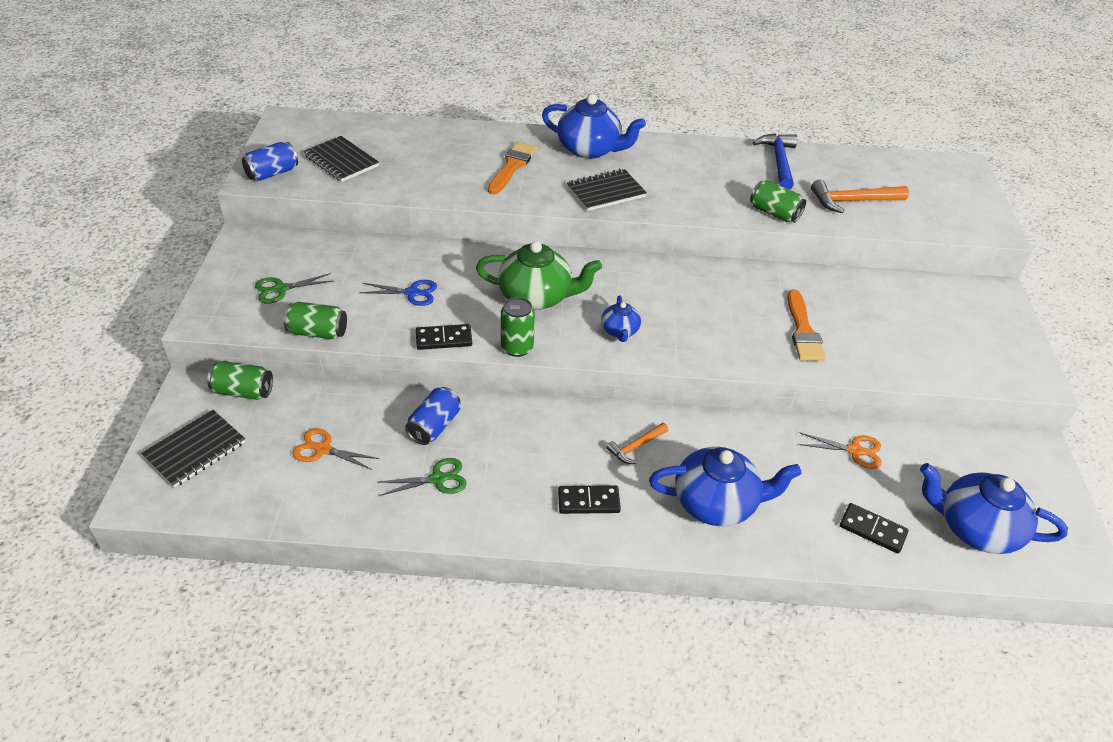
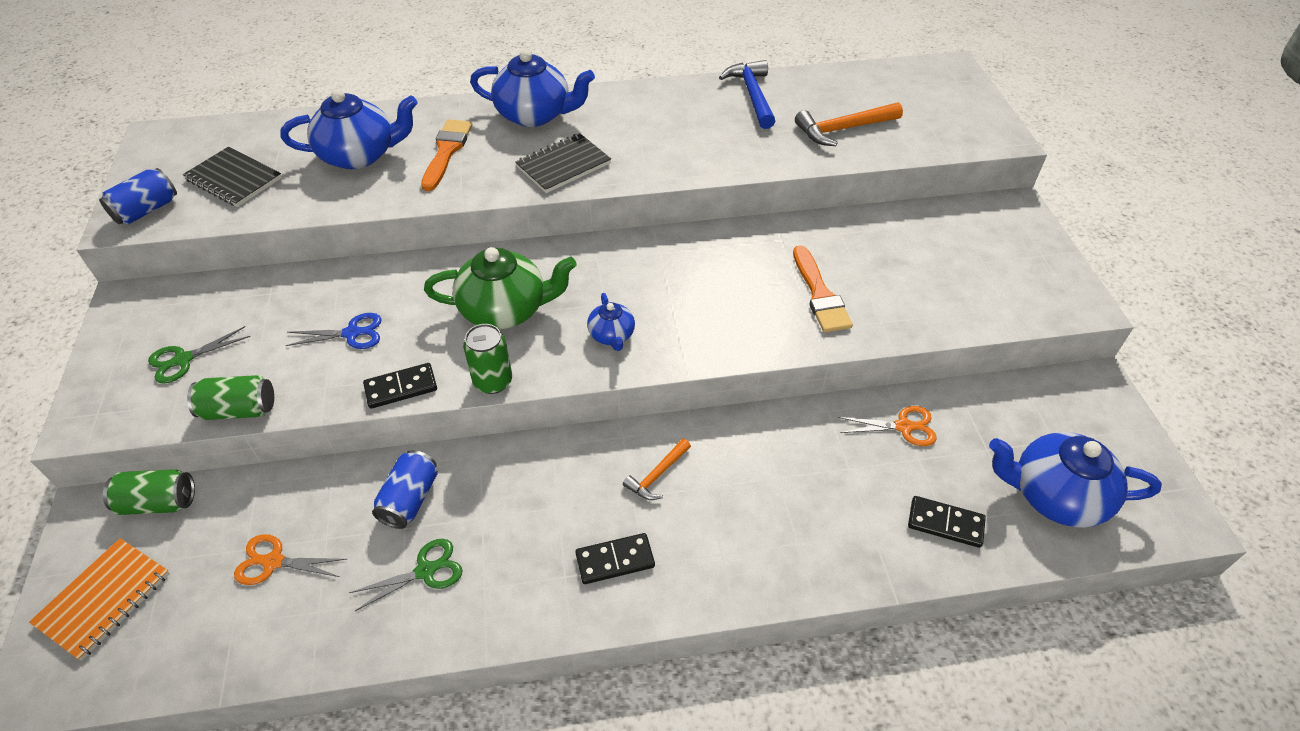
camera: 10 degrees left, 5 degrees up
(195, 450) = (104, 599): black notebook -> orange notebook
(716, 503) = (764, 528): blue teapot -> blue teapot (360, 155)
(774, 213) = (761, 159): green can -> none

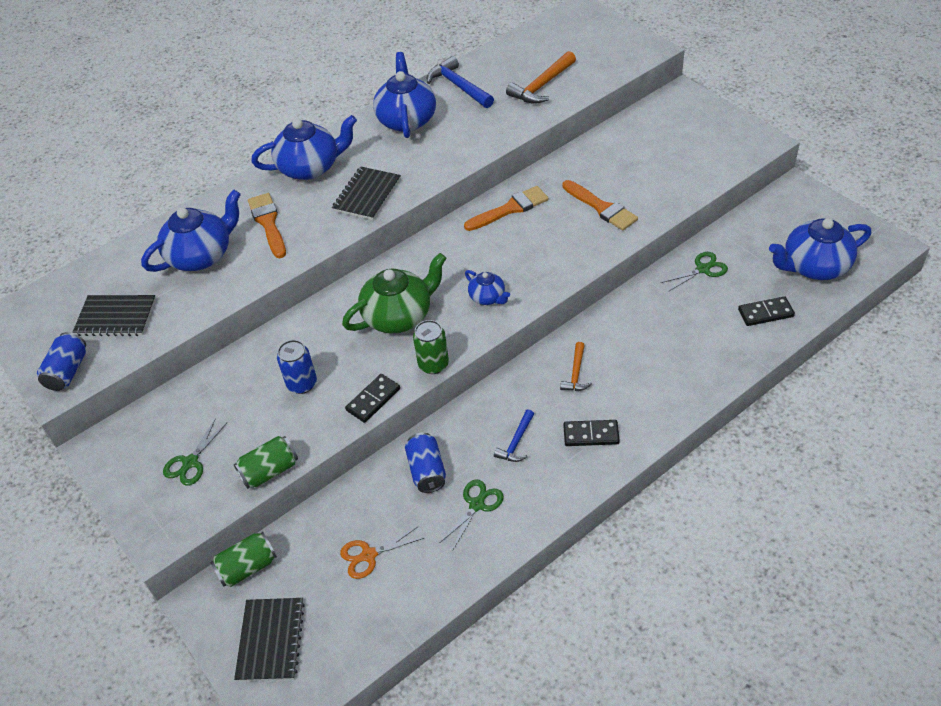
camera: 25 degrees left, 0 degrees up
(104, 599) = (271, 640): orange notebook -> black notebook
(352, 333) = (302, 384): blue scissors -> blue can
(527, 521) = (516, 442): none -> blue hammer
(615, 560) = (591, 435): black domino -> black domino turned 45 degrees clockwise
(670, 107) = (407, 119): none -> blue teapot
(716, 250) = (510, 209): none -> orange brush
(903, 427) = (702, 269): orange scissors -> green scissors

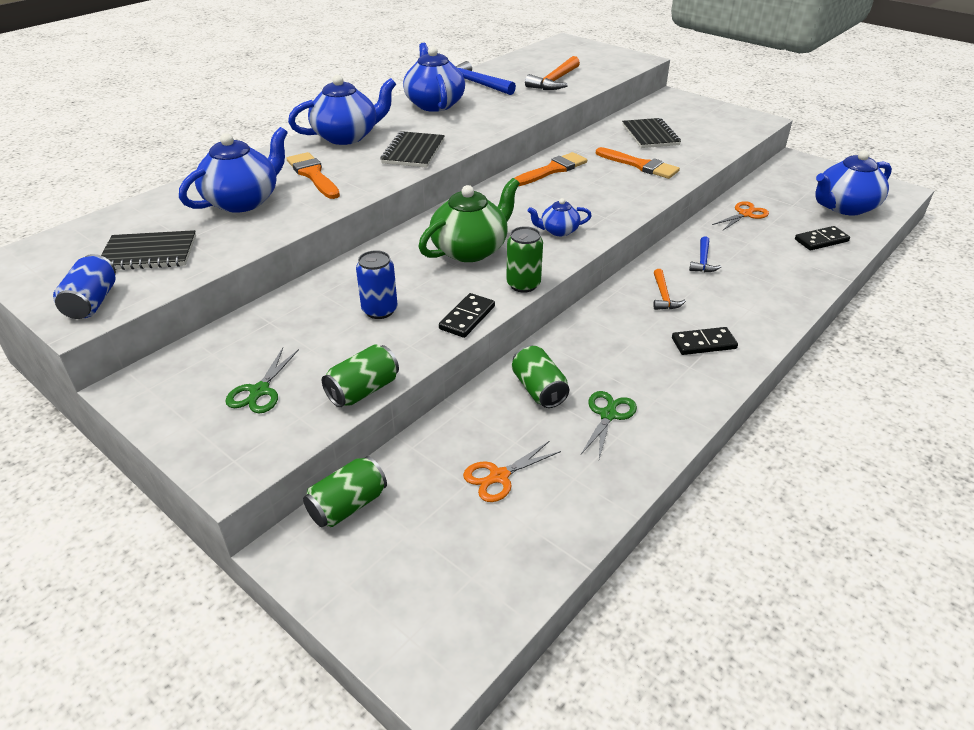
camera: 15 degrees left, 10 degrees down
(271, 640) = (400, 584): black notebook -> black notebook (650, 135)
(427, 471) = (538, 389): blue can -> green can
(487, 297) = (558, 231): blue teapot -> blue teapot turned 135 degrees clockwise
(516, 442) = (627, 356): blue hammer -> blue hammer (703, 261)
(702, 269) = (745, 214): green scissors -> orange scissors

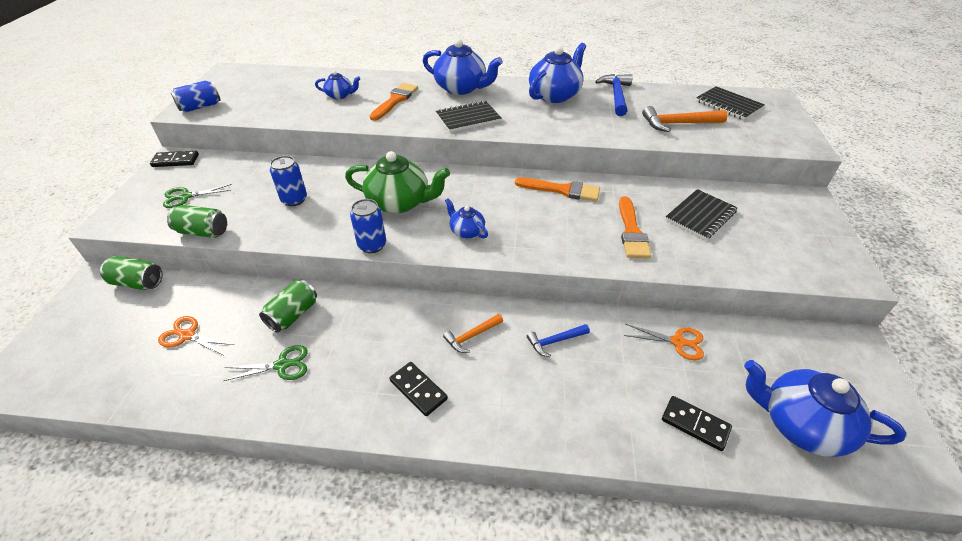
camera: 55 degrees right, 5 degrees up
(149, 253) = (259, 98): black notebook -> black notebook (728, 105)
(243, 201) = (340, 95): blue teapot -> blue teapot, size x0.52
(467, 318) = (310, 238): black domino -> black domino (175, 161)
(523, 284) = (372, 245): green can -> blue can

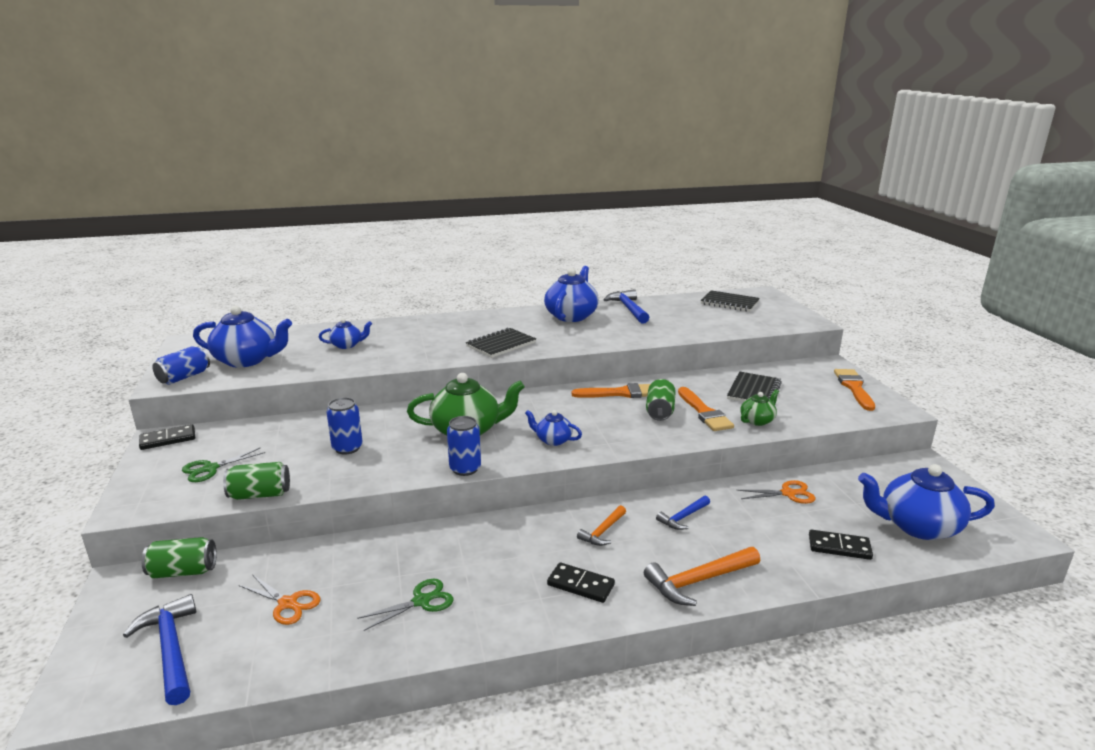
camera: 20 degrees left, 20 degrees down
(89, 353) = (171, 649): none -> blue hammer
(187, 335) = (288, 603): orange scissors -> orange scissors turned 150 degrees counterclockwise
(293, 315) = (401, 557): green can -> green can (660, 411)
(395, 101) = (412, 341): orange brush -> orange brush (854, 388)
(461, 88) = (474, 322): blue teapot -> blue teapot (247, 360)
(678, 124) = (698, 322): orange hammer -> orange hammer (699, 581)
(682, 254) = (757, 420): none -> green teapot

